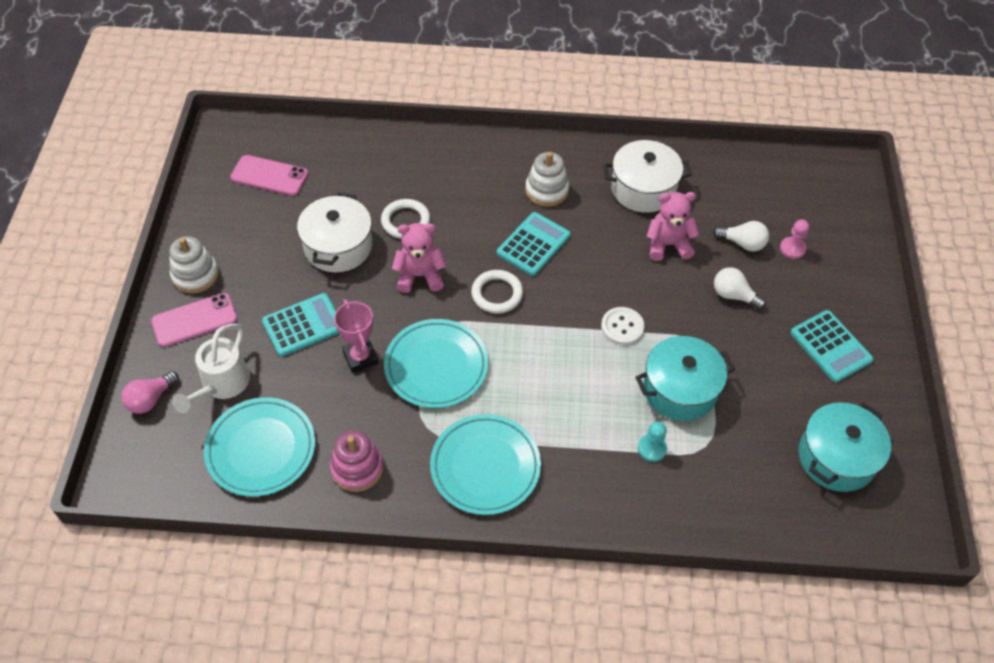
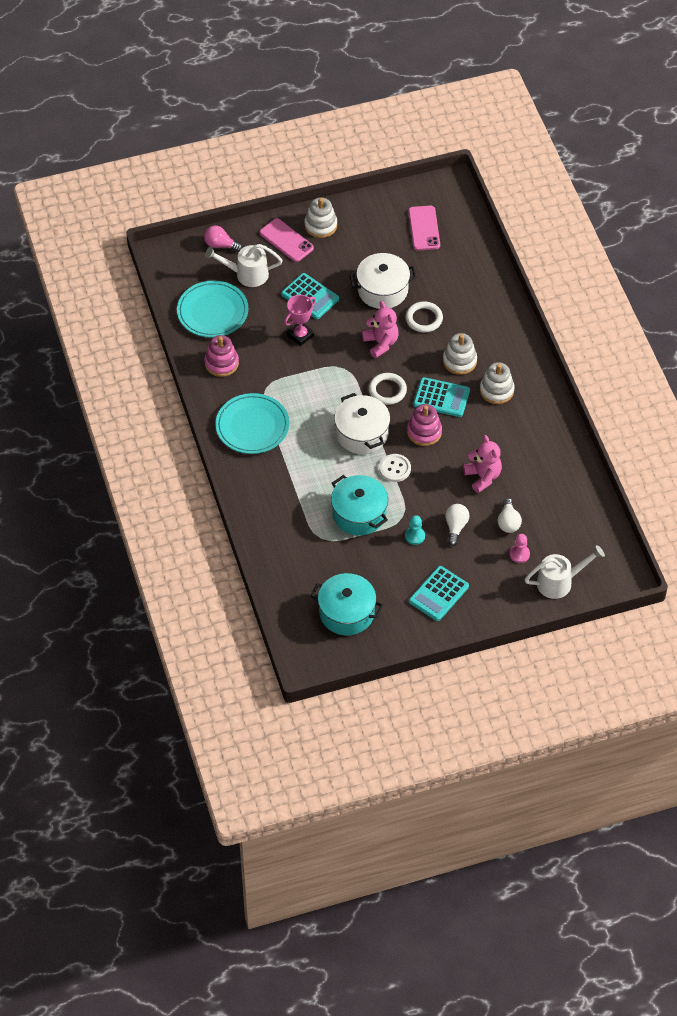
camera: 70 degrees right, 0 degrees up
(436, 366) = (313, 377): turquoise plate -> none
(487, 209) = (459, 361): none -> white stacking toy
(578, 278) = (424, 432): none -> pink stacking toy
(643, 189) = (530, 448): white pot -> white pot (362, 433)
(652, 448) = (306, 509): turquoise pawn -> turquoise pawn (415, 536)
(842, 226) = (559, 582): none -> white watering can

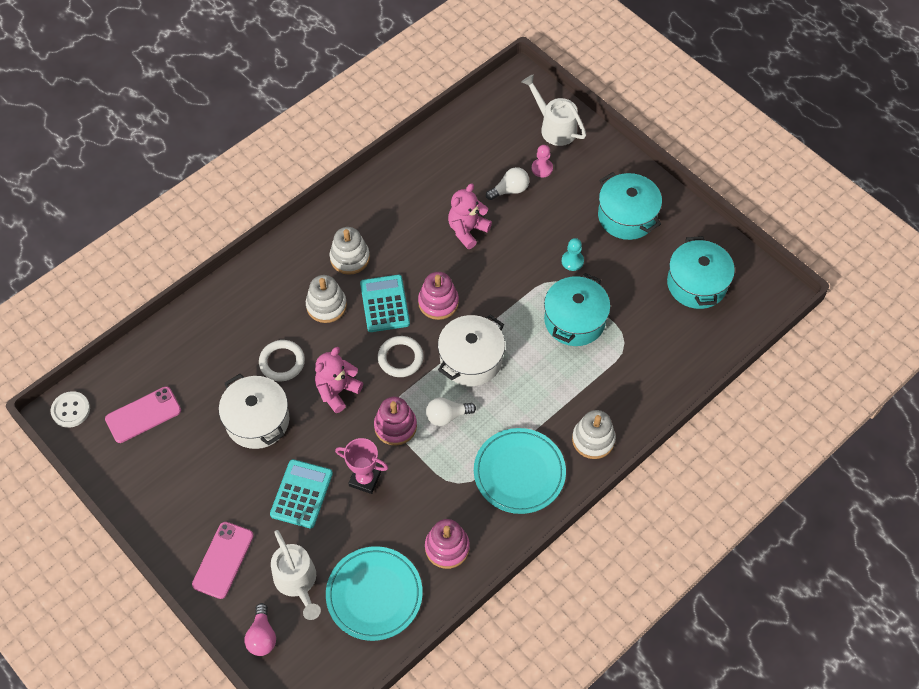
camera: 115 degrees left, 5 degrees up
(320, 225) = (182, 531): white stacking toy -> white stacking toy (593, 439)
(332, 367) = (395, 426): none -> pink stacking toy
(395, 468) = (500, 310): white button -> white button (71, 410)
(438, 594) = (627, 216): turquoise calculator -> turquoise pot
(456, 527) = (541, 231): white light bulb -> white light bulb (447, 416)

